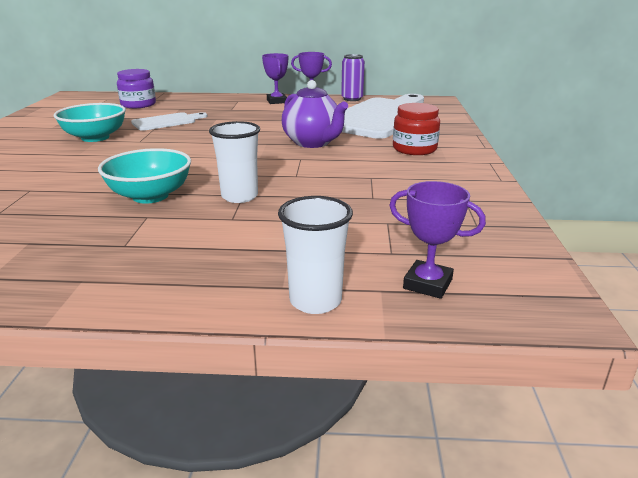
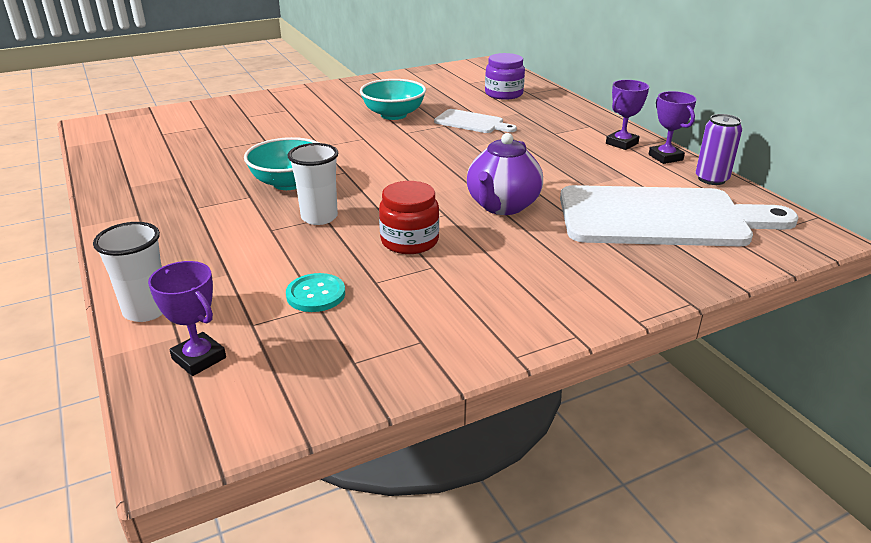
camera: 60 degrees right, 5 degrees up
(369, 220) = (316, 294): none -> turquoise button
(414, 149) = (560, 270): red jar -> red jar (409, 241)
(427, 284) = (199, 358): purple trophy -> purple trophy turned 45 degrees counterclockwise

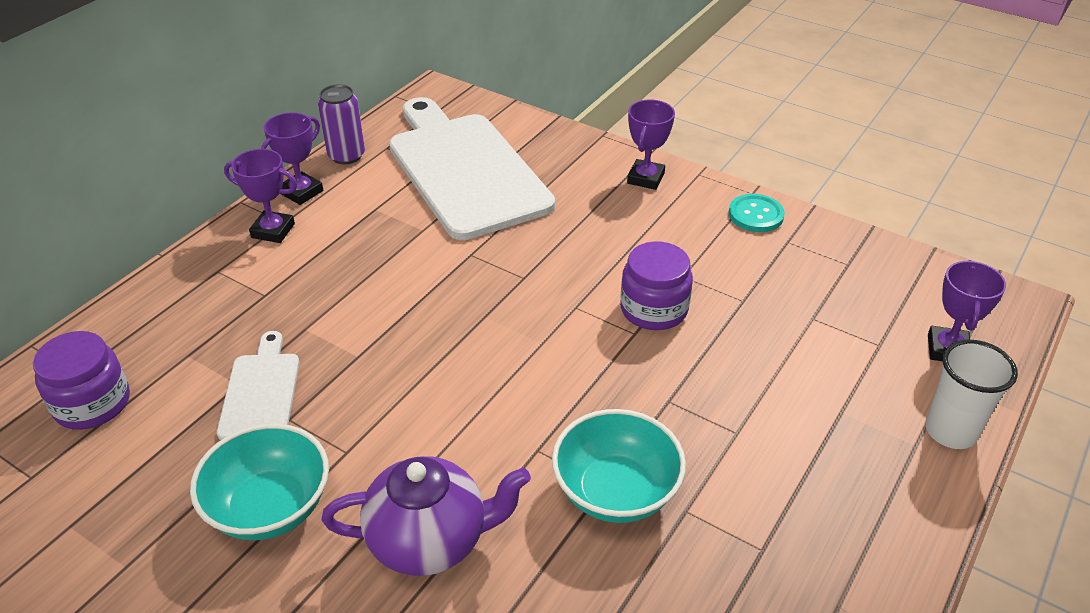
camera: 120 degrees left, 10 degrees up
(316, 294) = (800, 328): turquoise button -> turquoise button (755, 215)
(319, 217) = (672, 405): white cup -> none
(409, 241) = (654, 309): red jar -> purple jar
(502, 206) = (522, 272): purple teapot -> purple teapot (430, 540)
(590, 300) = (645, 178): none -> purple trophy

